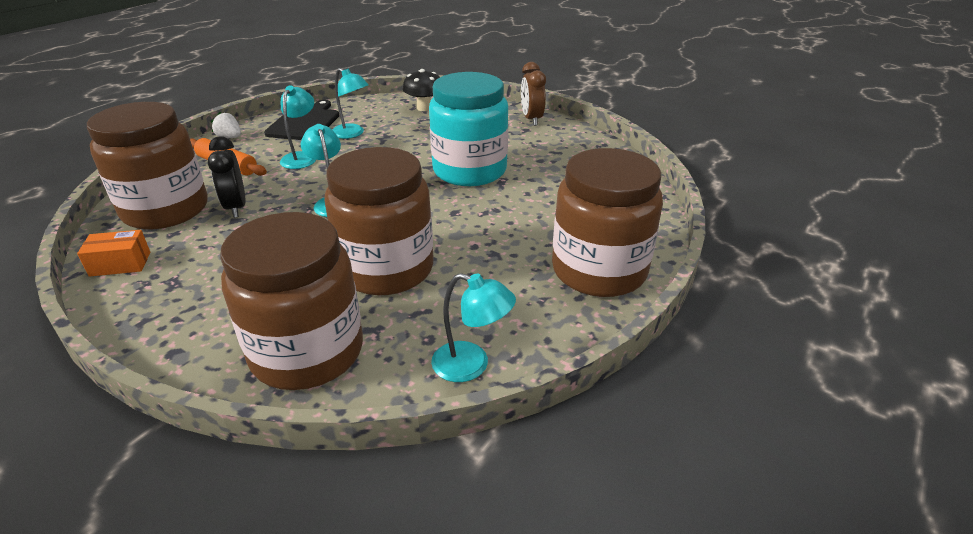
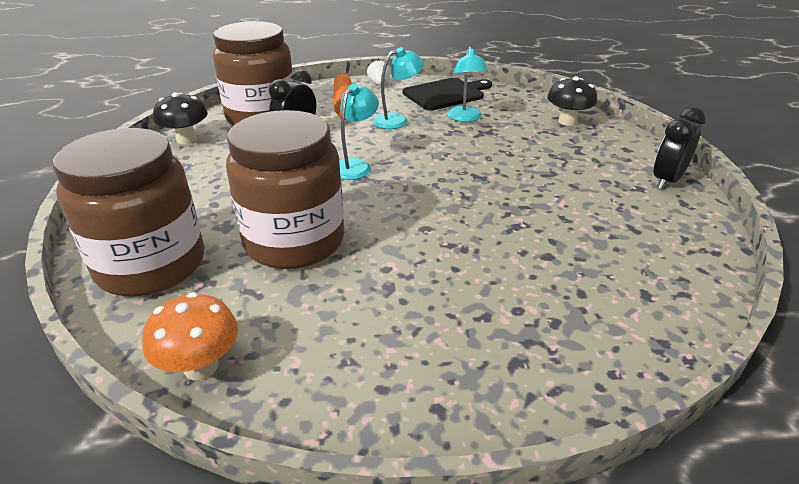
camera: 50 degrees right, 0 degrees up
(120, 264) = (186, 139): orange box -> black mushroom
(469, 171) = (506, 199): turquoise jar -> none
(471, 365) = (201, 366): turquoise lamp -> orange mushroom
(531, 119) = (667, 181): brown clock -> black clock
(599, 271) = (449, 380): brown jar -> none

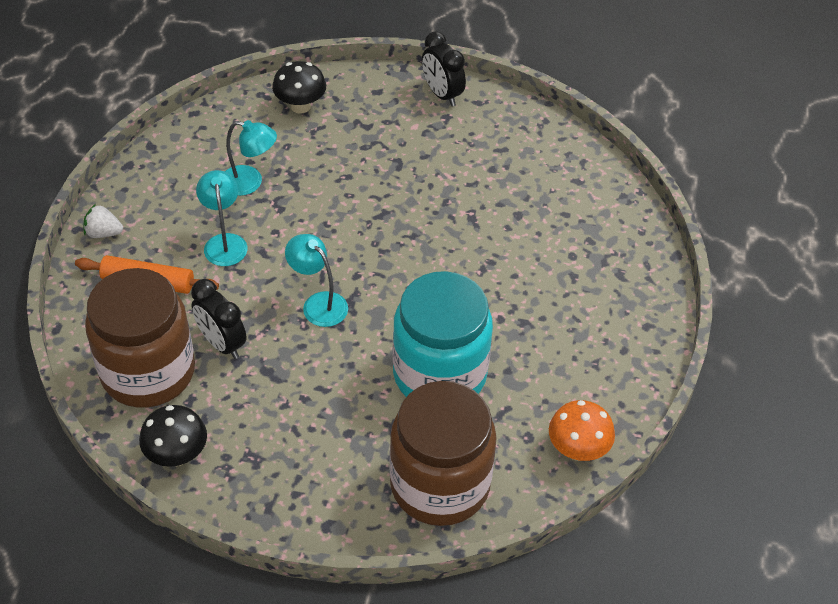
camera: 75 degrees left, 15 degrees up
(294, 241) = (439, 374): brown jar -> turquoise jar
(446, 94) = (174, 178): black cutting board -> none

